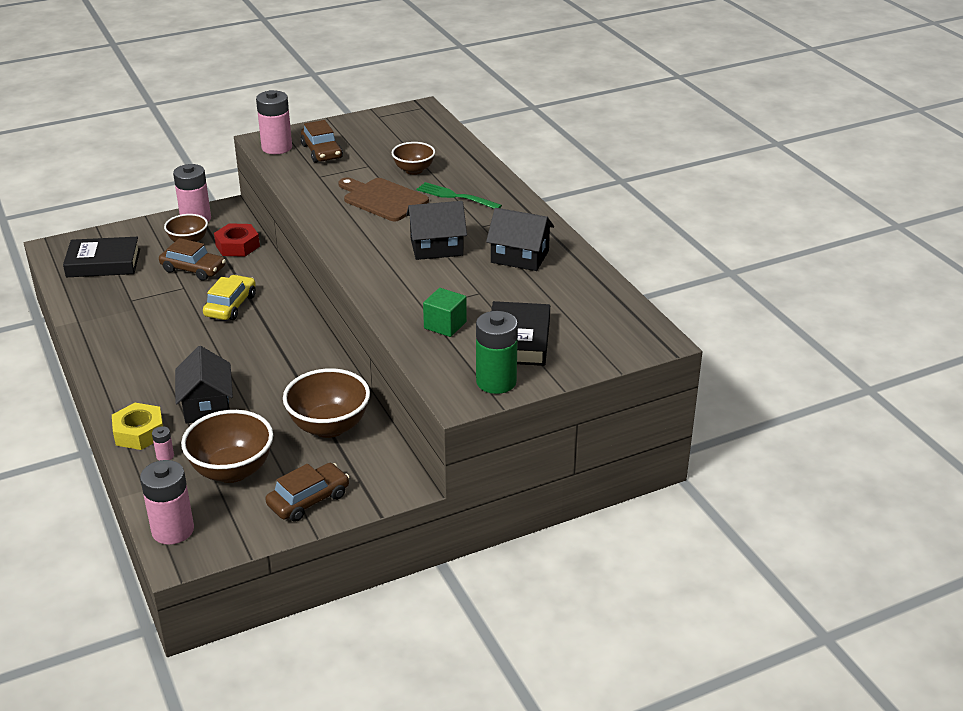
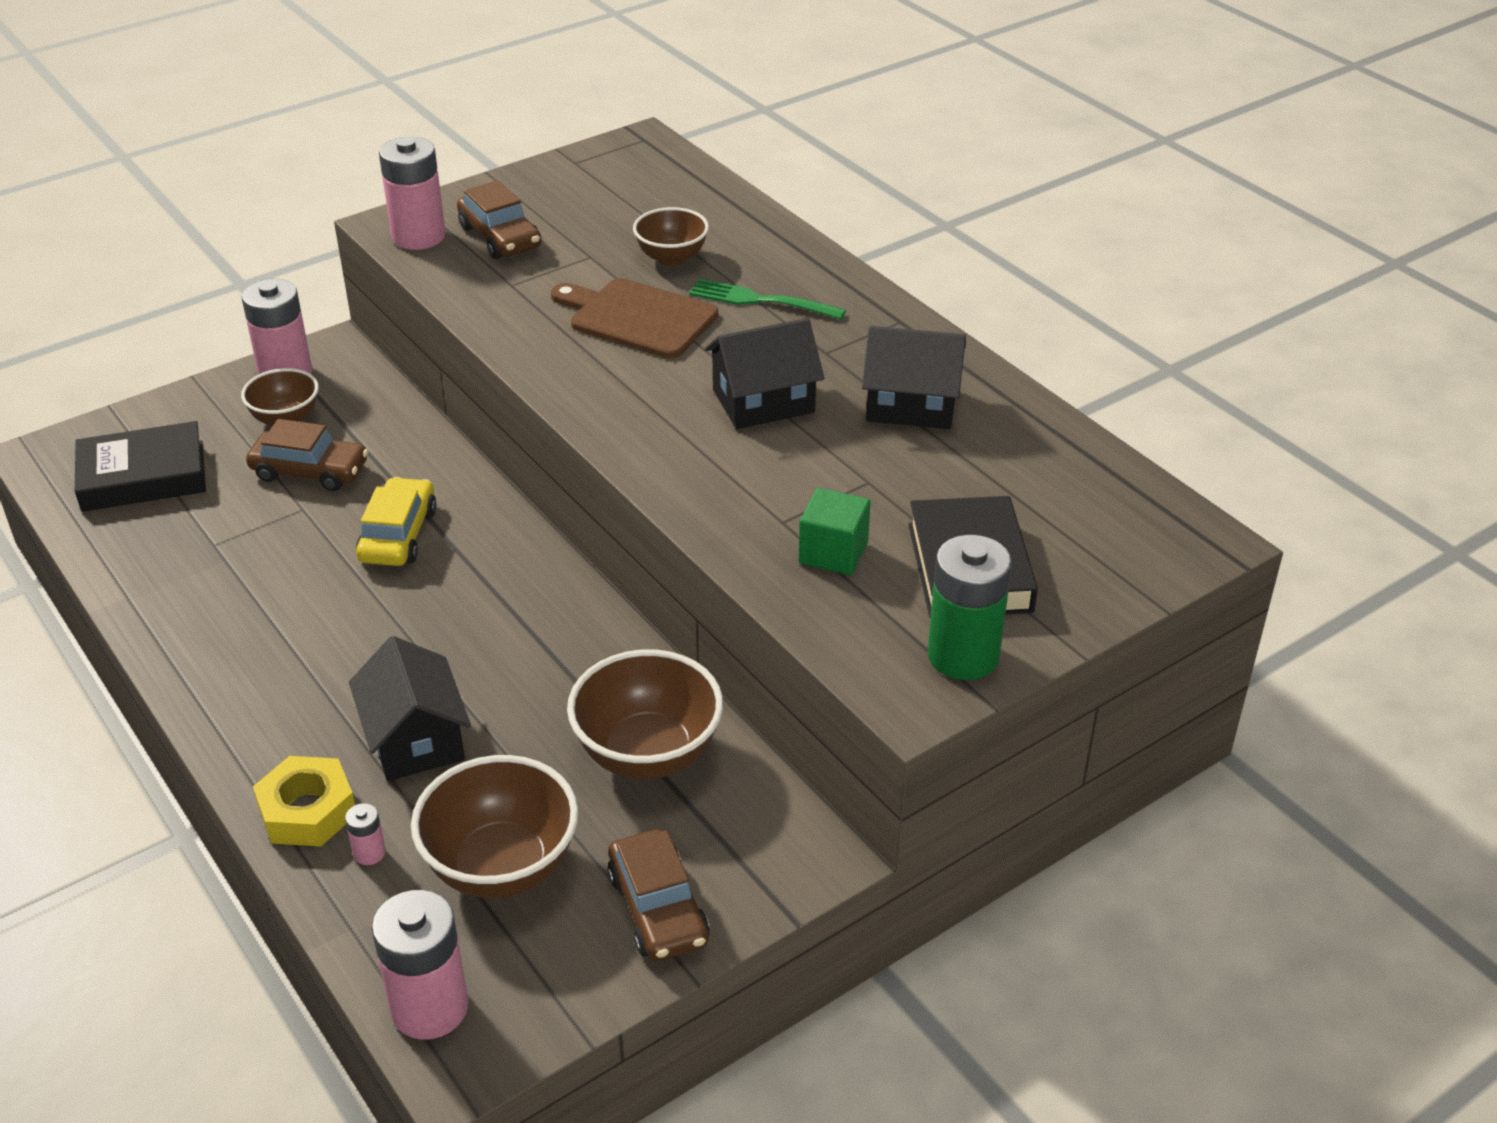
camera: 10 degrees left, 5 degrees up
(237, 246) = (375, 417): red nut -> none
(308, 500) = (658, 908): brown car -> brown car turned 120 degrees clockwise

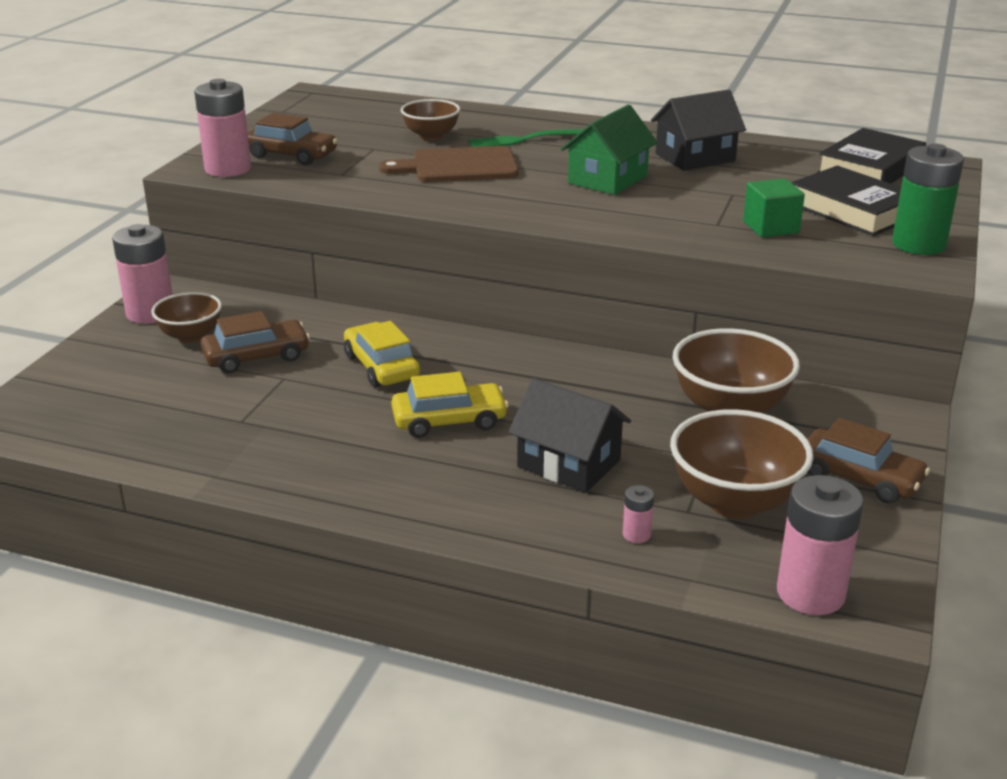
camera: 35 degrees left, 10 degrees down
(143, 476) = (115, 404): black book -> black book (870, 168)
(307, 811) = (555, 533): yellow nut -> none
(377, 632) = (449, 421): none -> yellow car
(763, 401) = (608, 179): black house -> green house

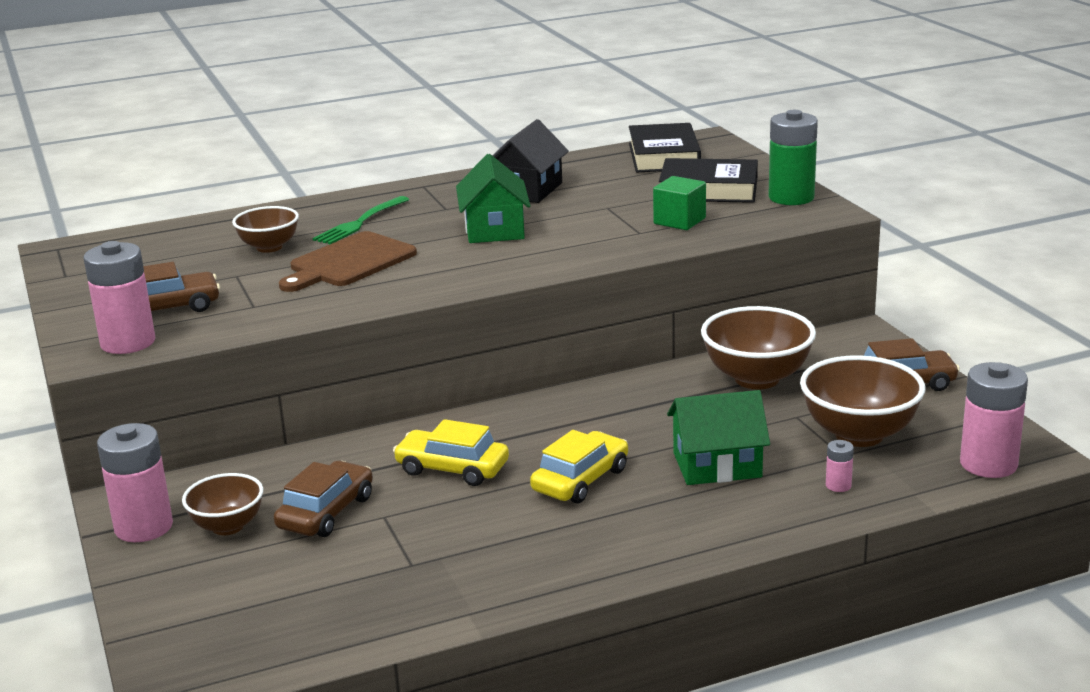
camera: 40 degrees left, 5 degrees down
(569, 463) = (717, 465): black house -> green house

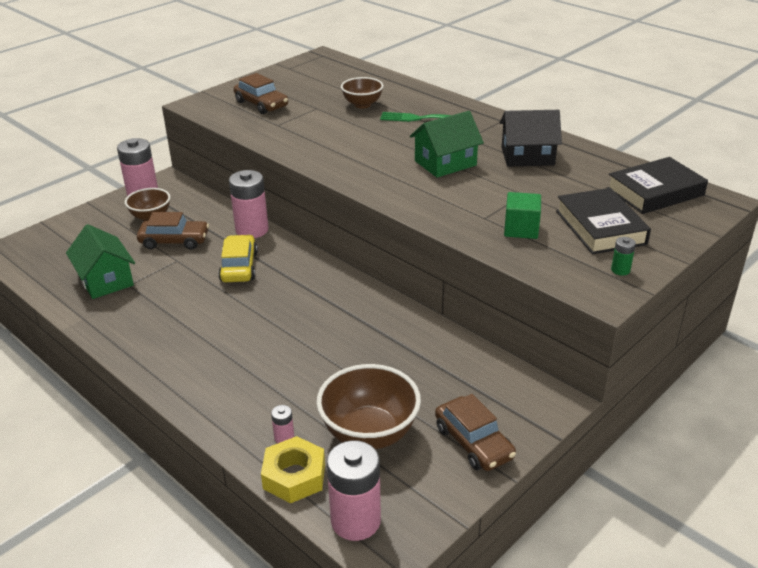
camera: 65 degrees right, 10 degrees up
(128, 342) = (214, 108): pink battery -> pink battery (252, 230)
(349, 262) = (356, 133): brown cutting board -> none
(580, 480) = (245, 318): yellow car -> none
(717, 465) = (289, 371): green house -> green house (105, 280)
(757, 379) = (432, 360): brown bowl -> none
(791, 197) = (620, 270): green battery -> green battery, size x0.45
(906, 488) = (294, 476): none -> yellow nut

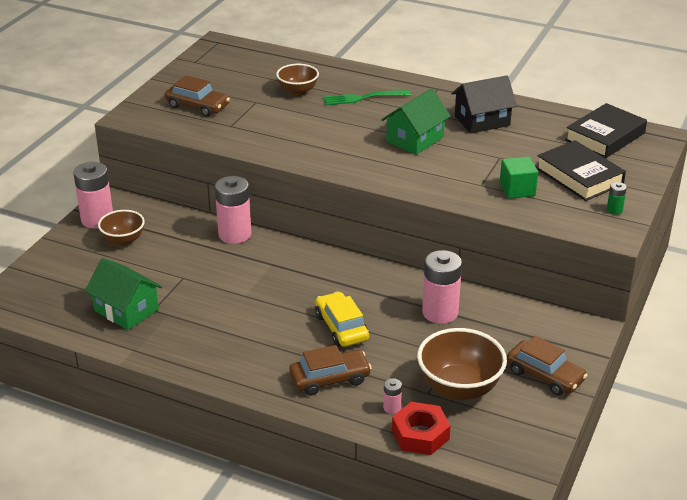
camera: 20 degrees left, 0 degrees up
(174, 241) = (166, 259): brown car -> brown car (330, 379)
(239, 267) = (248, 272): yellow car -> yellow car (341, 327)
(294, 476) = (420, 434): yellow nut -> red nut
(355, 521) = (490, 454): pink battery -> pink battery (440, 313)

